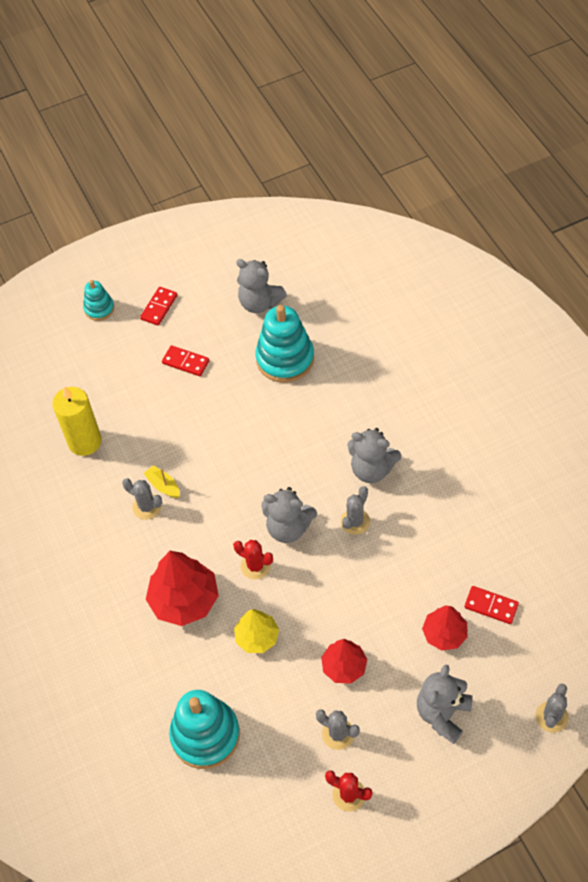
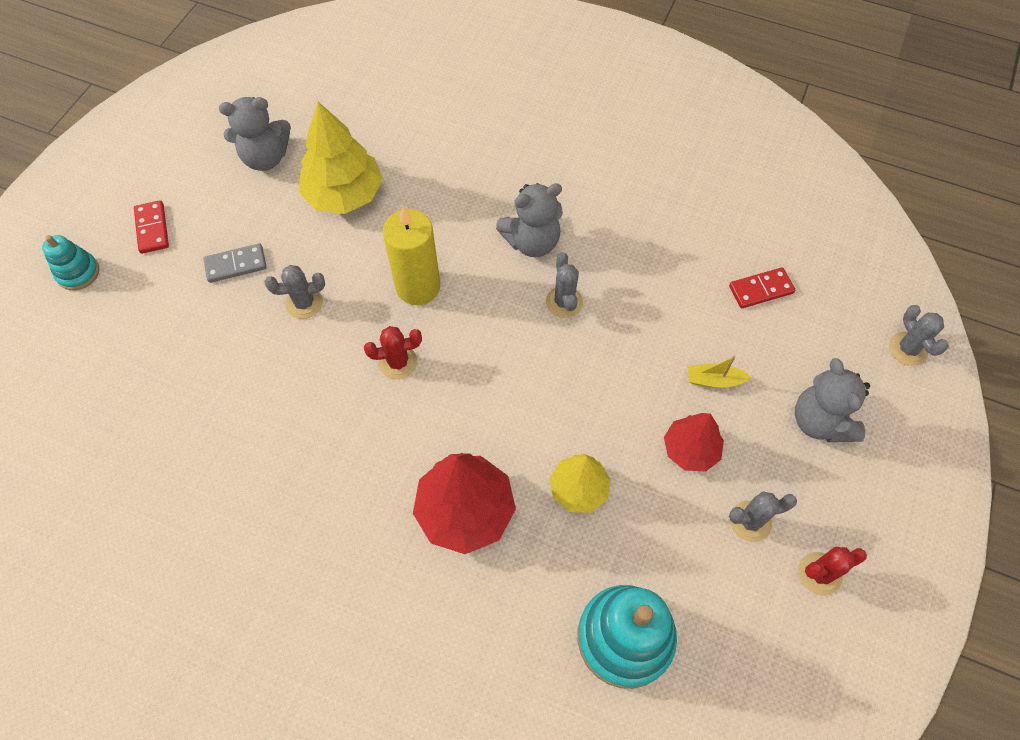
camera: 45 degrees left, 5 degrees up
(84, 441) = (189, 425): yellow candle -> yellow candle (418, 287)
(147, 507) = (330, 444): grey cactus -> grey cactus (304, 303)
(163, 485) = (328, 408): yellow boat -> yellow boat (714, 380)
(185, 362) = (236, 265): red domino -> grey domino
(255, 566) = (507, 418): red cactus -> red cactus (398, 362)
(285, 359) = (344, 195): turquoise stacking toy -> yellow tree
(288, 527) = (504, 355): grey teddy bear -> none
(444, 634) = (747, 346): red tree -> none

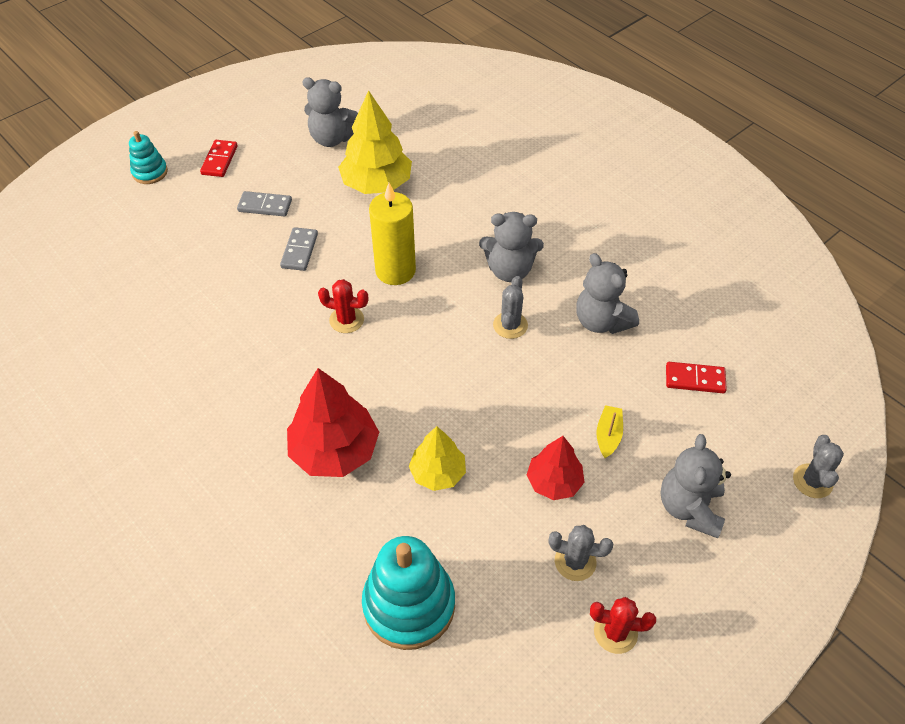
camera: 25 degrees right, 10 degrees down
(304, 303) = (299, 251): grey cactus -> grey domino
(647, 263) = (601, 321): none -> grey teddy bear
(714, 380) = (608, 435): yellow boat -> yellow boat turned 75 degrees clockwise

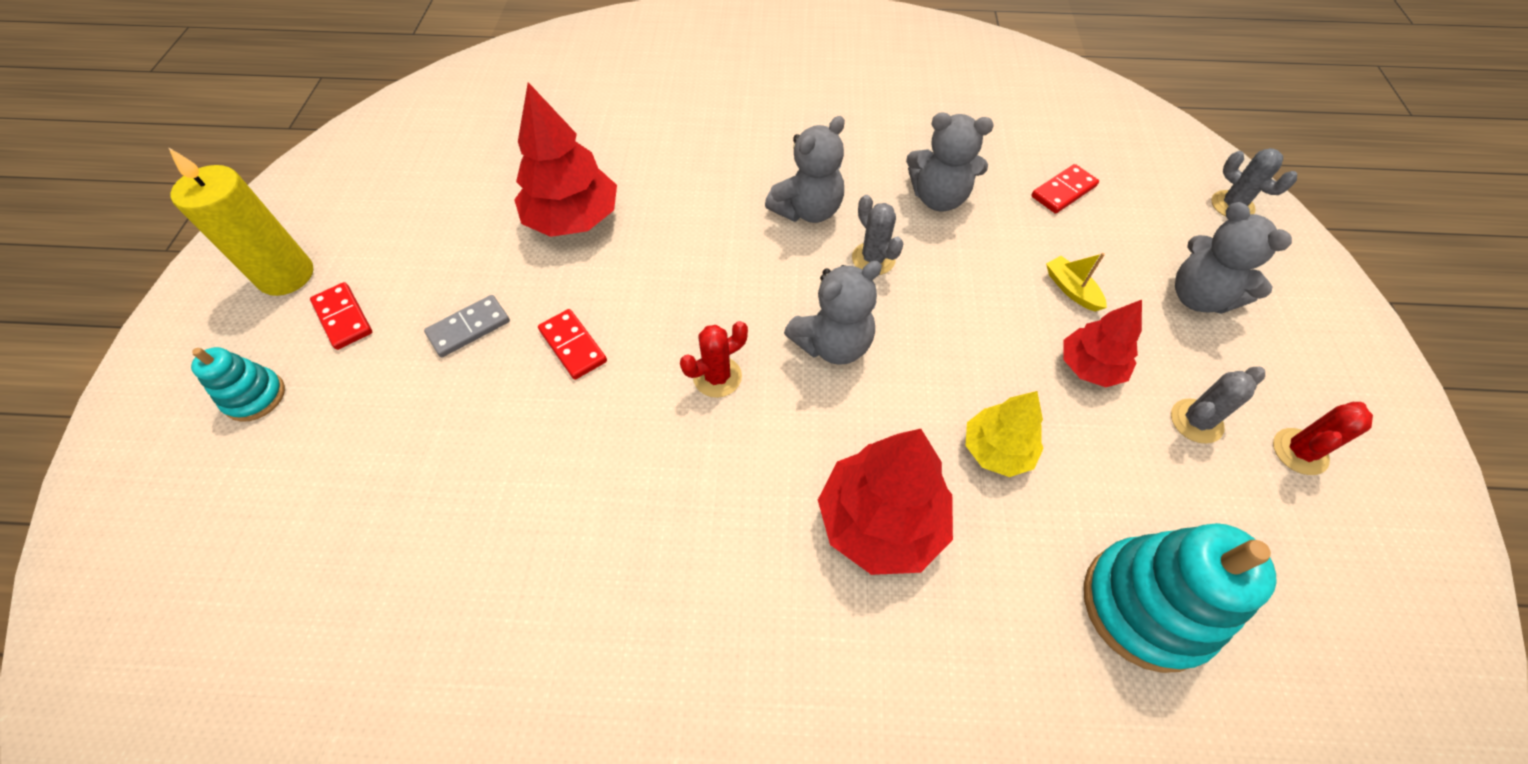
camera: 45 degrees left, 5 degrees up
(299, 251) = (573, 346): grey domino -> red domino
(332, 138) = (462, 206): grey teddy bear -> grey teddy bear (832, 344)
(376, 184) = (573, 219): yellow tree -> red tree
(395, 270) = (703, 289): yellow candle -> yellow candle (286, 275)

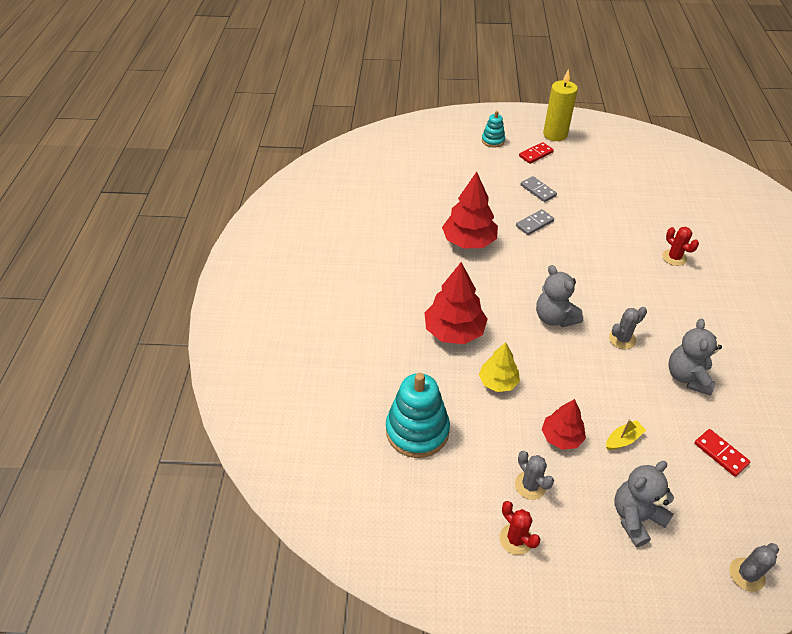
camera: 90 degrees right, 10 degrees down
(573, 219) = (615, 216): red tree -> red tree (469, 241)
(573, 346) = (534, 224): red domino -> grey domino
(717, 377) = (525, 273): red cactus -> red cactus (674, 257)
(807, 210) = (653, 310): grey teddy bear -> none

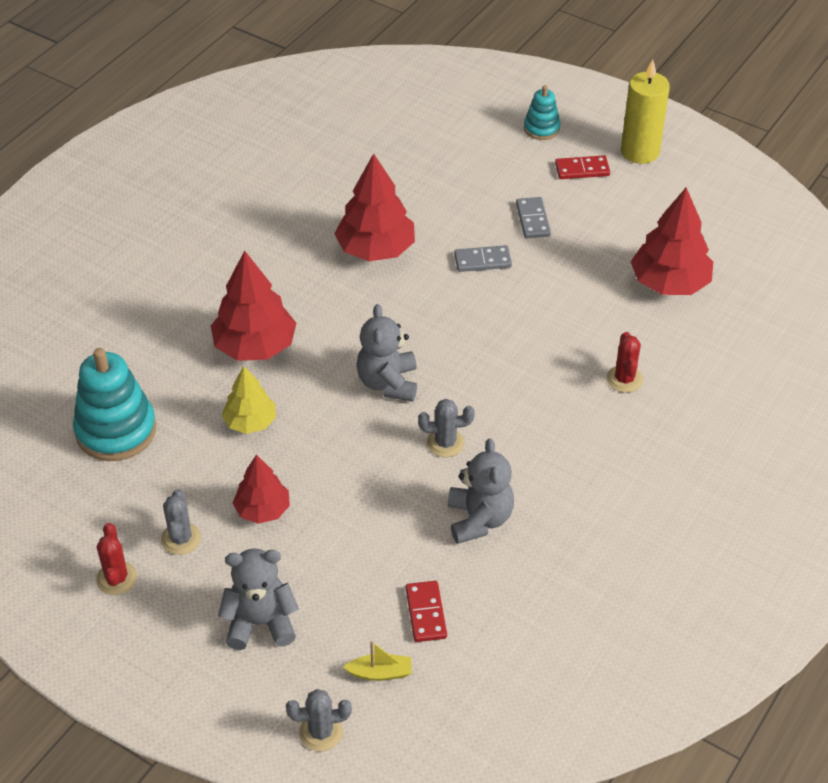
camera: 30 degrees right, 0 degrees up
(623, 439) = (329, 545): yellow boat -> yellow boat (380, 673)
(641, 196) = (669, 283): none -> red tree
(687, 377) = (479, 519): grey teddy bear -> grey teddy bear turned 135 degrees clockwise

